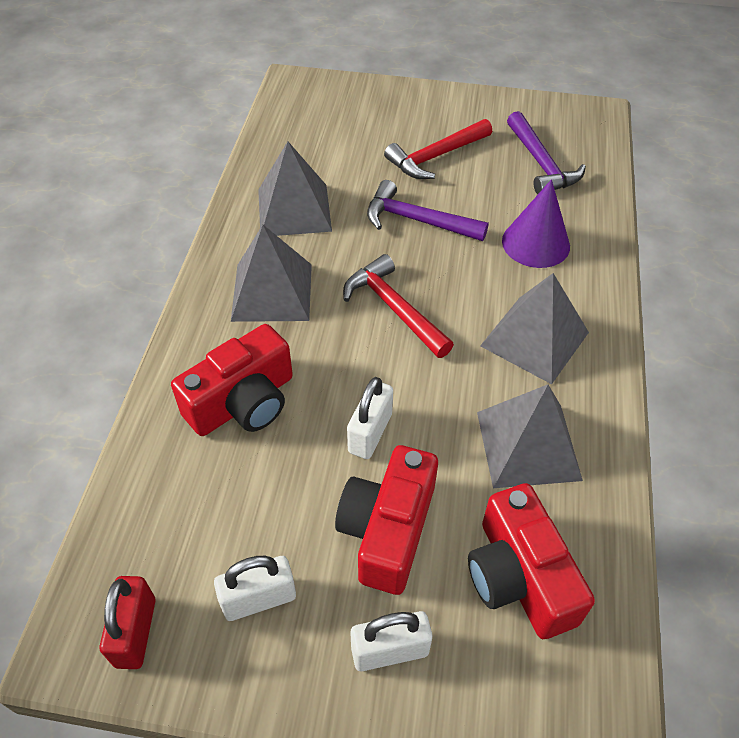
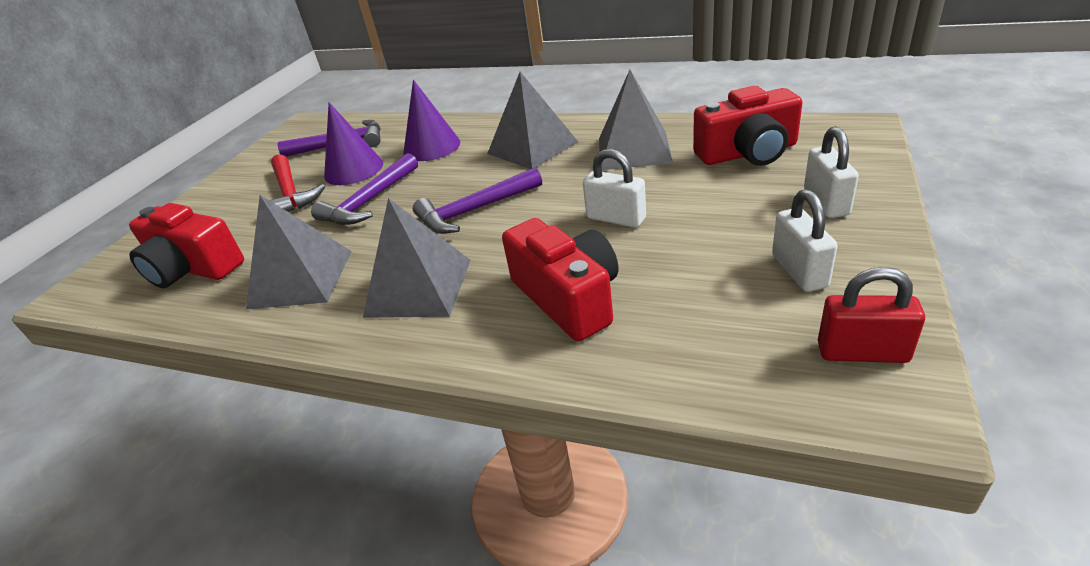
camera: 75 degrees left, 15 degrees down
(387, 530) = (716, 206): red camera -> red camera (193, 268)
(394, 308) = (474, 210): red hammer -> purple hammer
(483, 190) = (354, 169): none -> purple cone

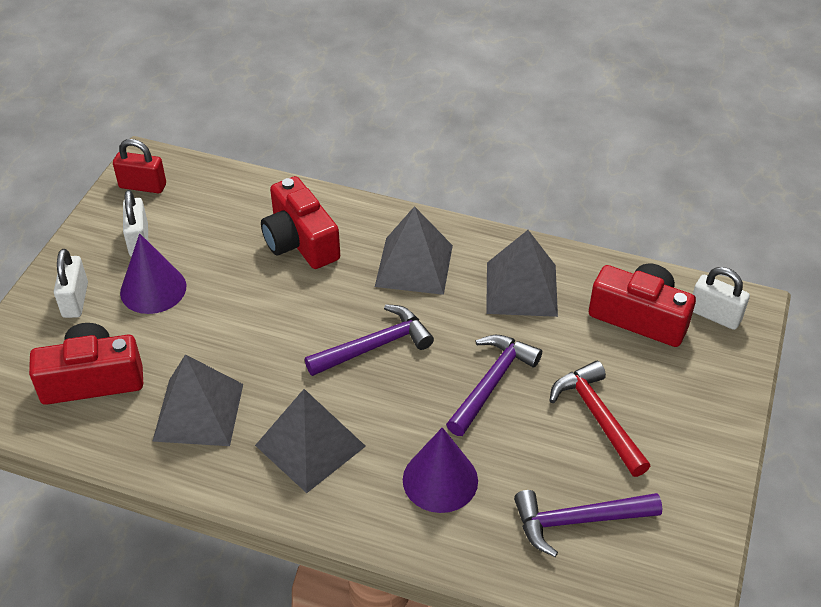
camera: 175 degrees right, 10 degrees up
(354, 169) = (534, 451): purple cone -> purple cone (153, 289)
(616, 218) = (246, 312): white padlock -> white padlock (714, 315)

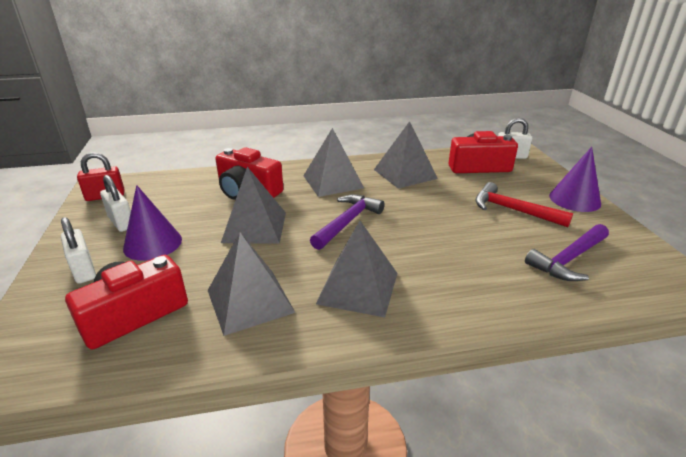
camera: 30 degrees left, 15 degrees down
(268, 308) = (254, 227): none -> grey pyramid
(440, 480) = (466, 272): purple cone -> purple cone (574, 199)
(492, 383) = (438, 215): purple hammer -> none

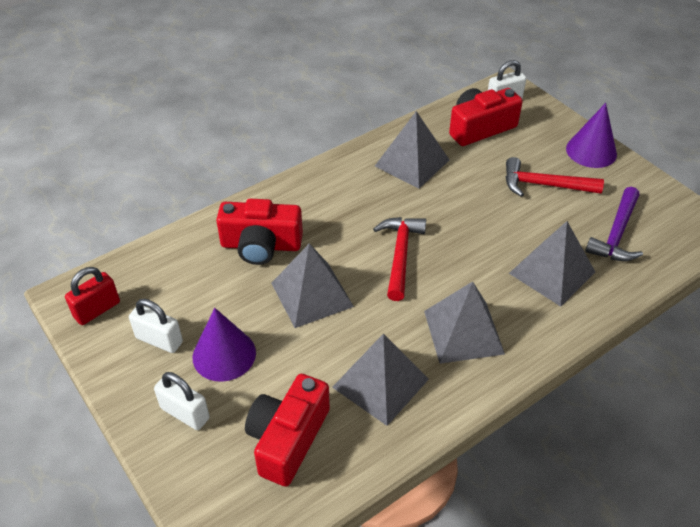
camera: 25 degrees left, 15 degrees up
(332, 181) = (343, 200): grey pyramid -> grey pyramid (551, 272)
(347, 222) = (400, 255): purple hammer -> red hammer

